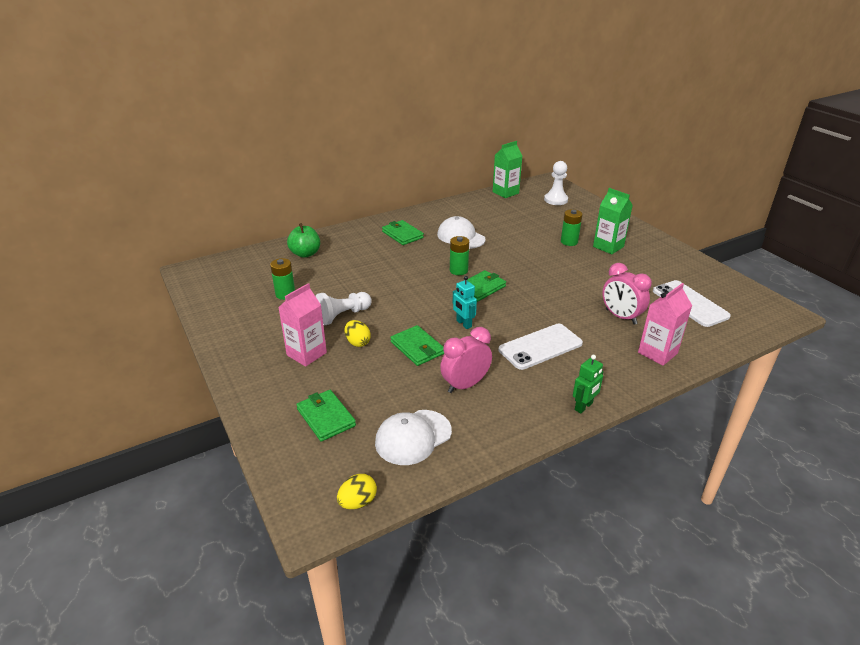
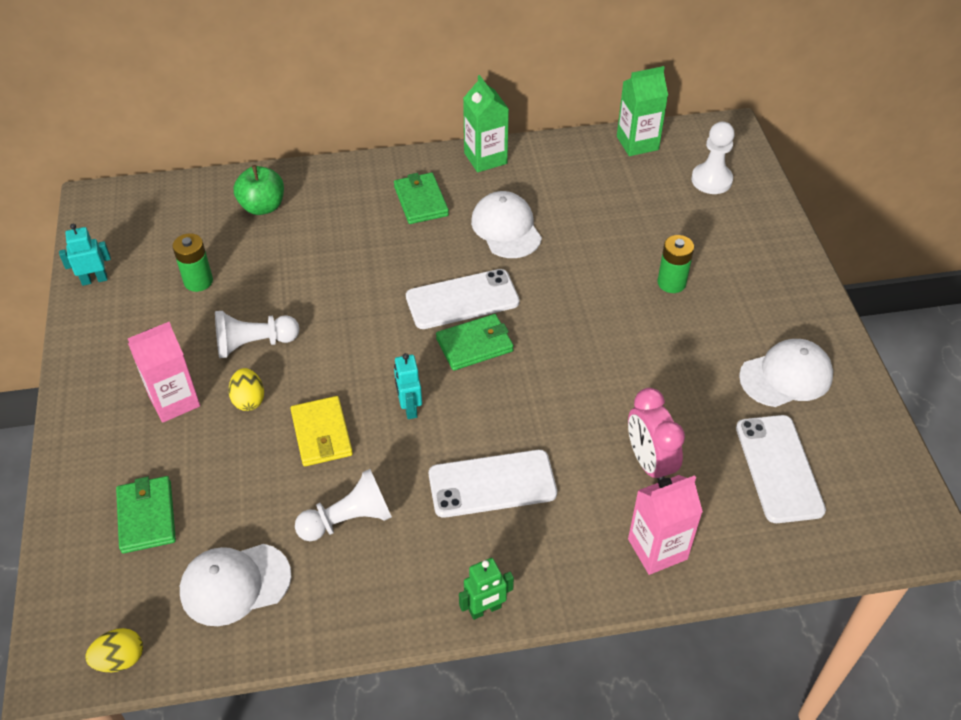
camera: 20 degrees right, 15 degrees up
(211, 307) = (94, 279): none -> turquoise robot
(417, 348) = (322, 434): green wallet -> yellow wallet
(458, 270) = (462, 299): green battery -> white phone
(465, 385) = (348, 520): pink clock -> white pawn
(608, 247) = (729, 310): green carton -> green carton (485, 158)
(660, 266) = (786, 376): none -> white cap

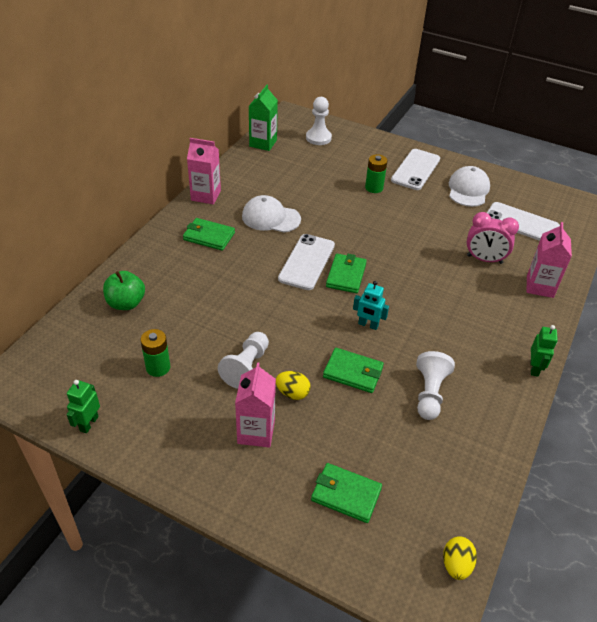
camera: 55 degrees left, 5 degrees down
(94, 279) = (89, 423): turquoise robot -> green robot
(235, 584) = (438, 472): white cap -> none
(322, 434) = (353, 372): yellow wallet -> green wallet
(485, 158) = (206, 195): green carton -> pink carton
(492, 484) = (452, 321): white phone -> white phone (415, 169)

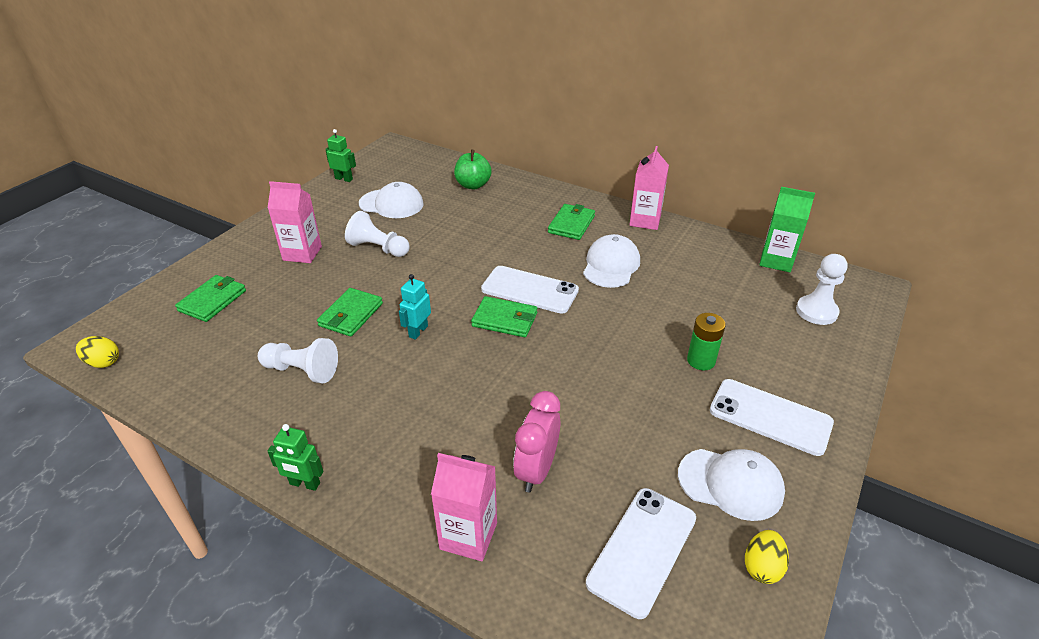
camera: 95 degrees right, 5 degrees down
(158, 367) = (391, 204): green battery -> white cap
(292, 393) = (338, 274): yellow egg -> yellow egg (762, 567)

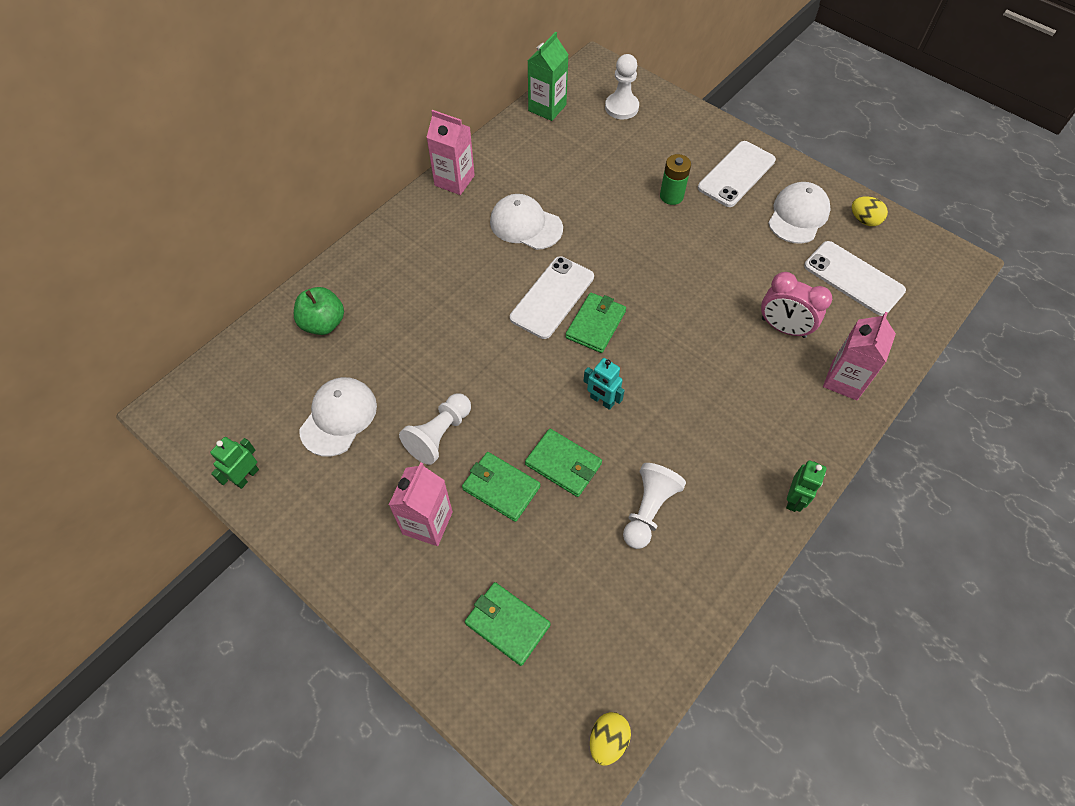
camera: 80 degrees left, 20 degrees up
(571, 224) = (443, 242): green wallet -> green wallet (501, 488)

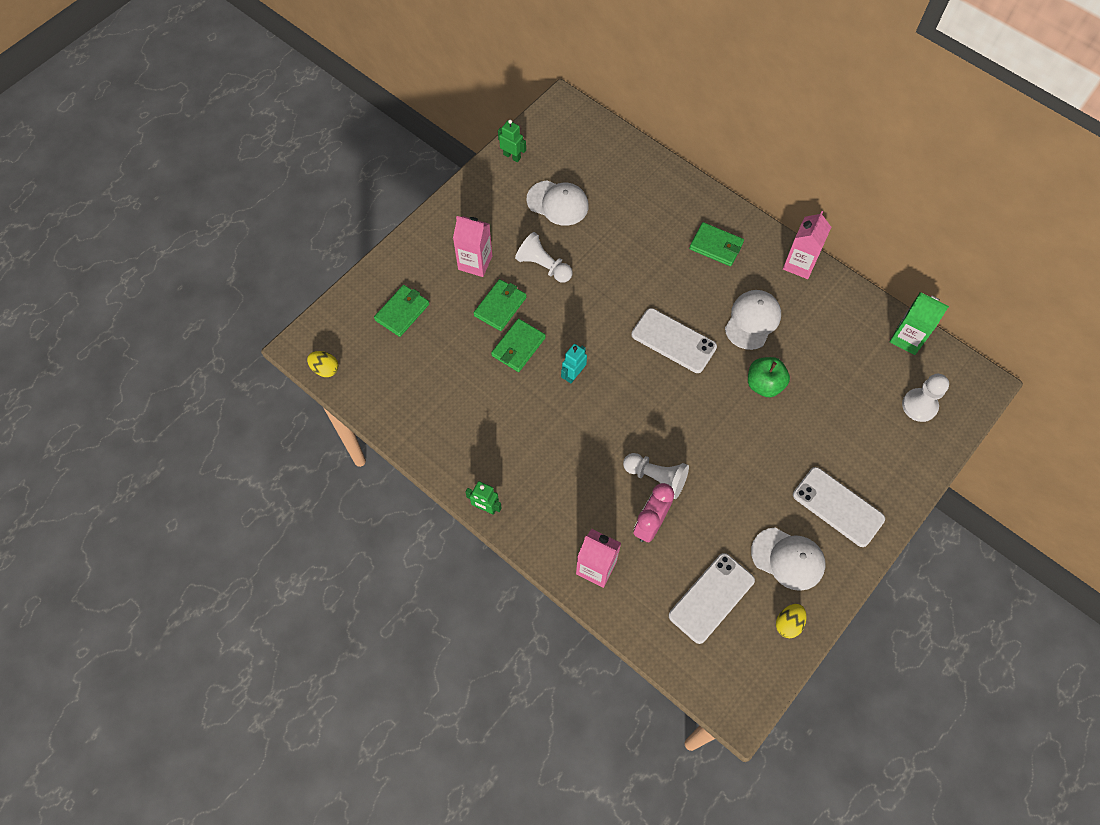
camera: 90 degrees right, 5 degrees up
(323, 323) = (639, 185): green apple -> green apple (764, 384)
(595, 324) = (647, 373): green wallet -> green wallet (716, 246)
(648, 510) = (480, 402): white pawn -> white pawn (656, 478)
(671, 196) = (801, 443): green battery -> none

